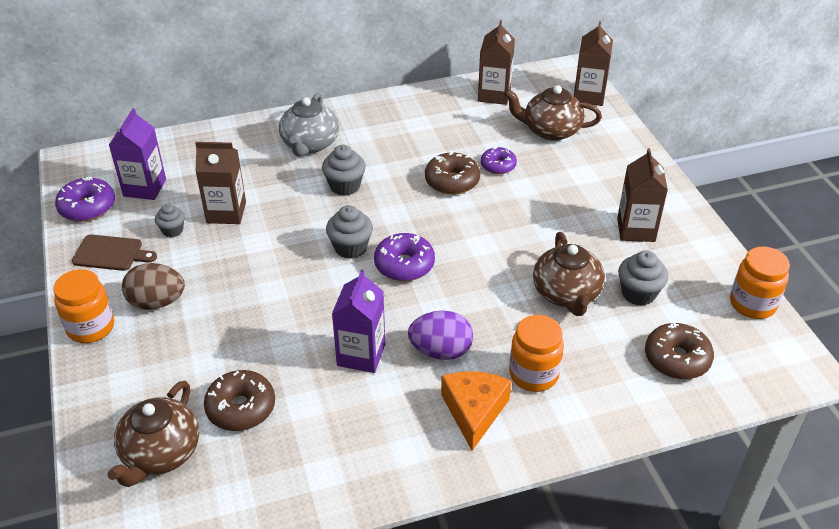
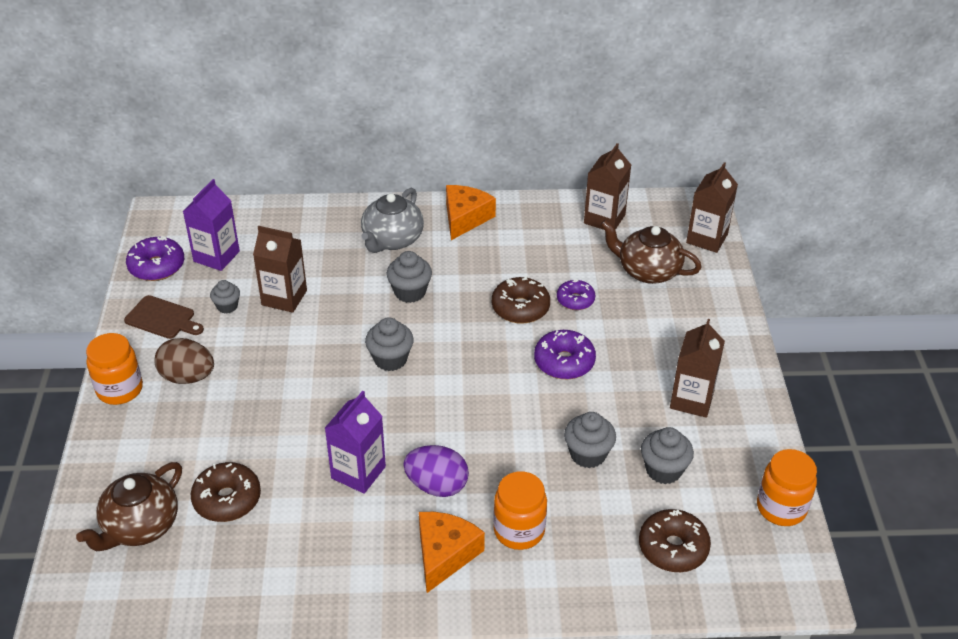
camera: 15 degrees right, 0 degrees up
(370, 115) = (465, 218): none -> orange cheese
(404, 265) = (436, 388): purple donut -> purple donut (564, 362)
(566, 294) = (588, 454): brown teapot -> grey cupcake

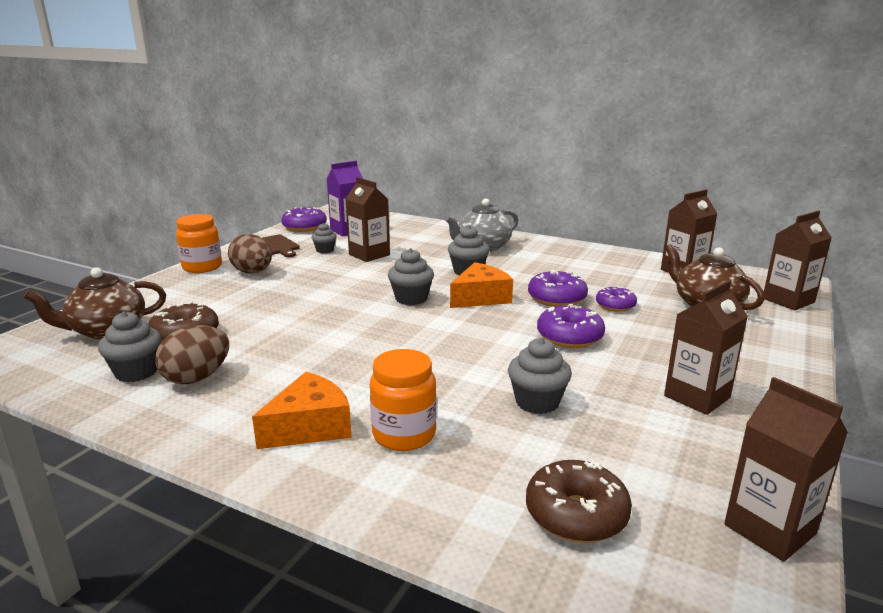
camera: 30 degrees right, 20 degrees down
(300, 545) = (197, 378): none -> brown egg
(358, 472) = (304, 350): purple carton -> none
(437, 486) = (361, 378): purple egg -> none
(465, 218) = (553, 249): orange cheese -> orange cheese (480, 297)
(520, 308) = (556, 298): brown donut -> purple donut
(663, 470) = (619, 440): grey cupcake -> grey cupcake (136, 372)
(781, 508) = (769, 529): orange jar -> brown carton

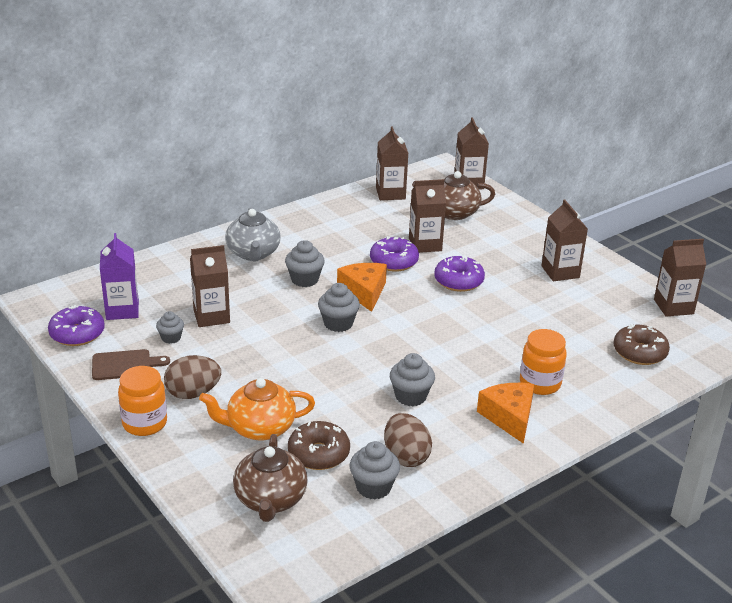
camera: 65 degrees left, 10 degrees up
(215, 304) = (259, 428): none -> orange teapot
(537, 402) = (533, 325): grey cupcake -> grey cupcake (410, 396)
(615, 305) = (425, 244): purple donut -> brown carton

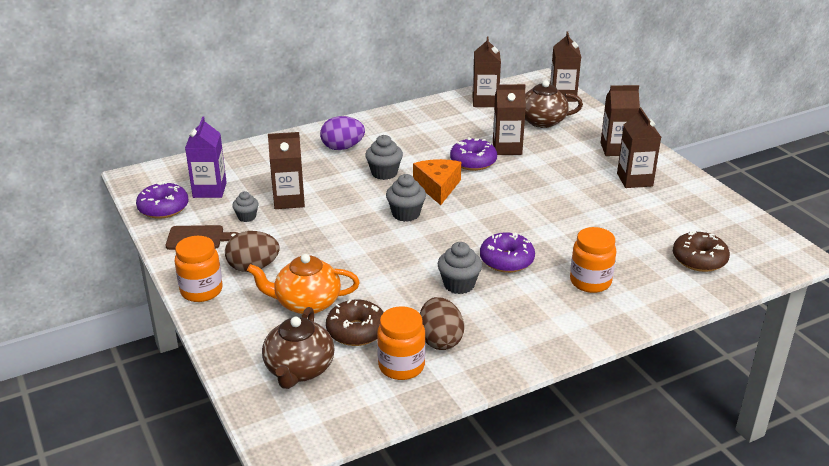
camera: 10 degrees right, 0 degrees up
(253, 253) = (342, 147): grey teapot -> purple egg
(373, 487) = (401, 366): grey cupcake -> orange jar
(458, 281) = (531, 183): purple donut -> purple donut (506, 260)
(509, 417) = (552, 311): orange cheese -> none
(673, 307) = (744, 218): brown carton -> brown carton (616, 149)

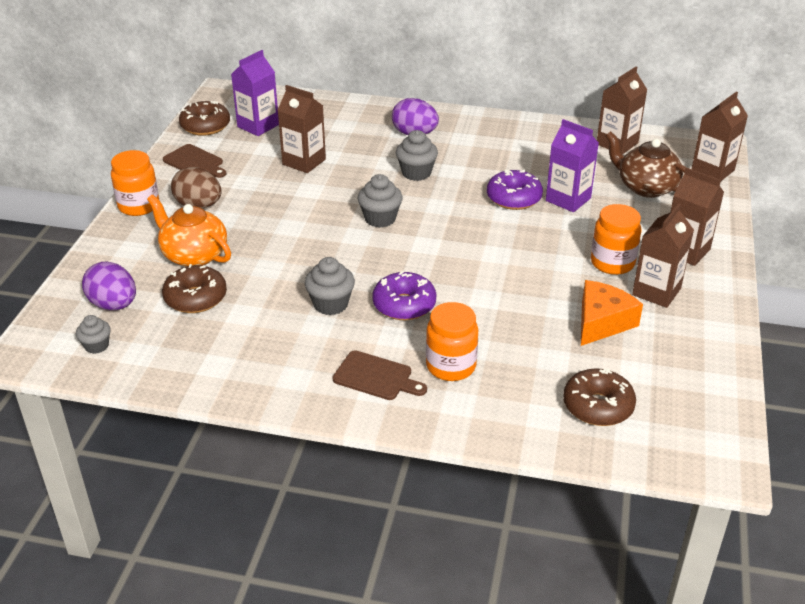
camera: 40 degrees right, 5 degrees up
(163, 208) = (205, 126): purple donut -> brown donut
(247, 217) = (252, 161): grey cupcake -> grey cupcake (96, 346)
(299, 369) = (114, 305): brown teapot -> purple egg
(401, 366) = (185, 346): orange jar -> orange jar (612, 263)
(437, 187) = (444, 207): orange cheese -> orange cheese (601, 322)
(440, 340) = (245, 342): brown egg -> none
(507, 148) = (568, 199): brown carton -> purple carton
(557, 313) = (376, 377): none -> brown cutting board

